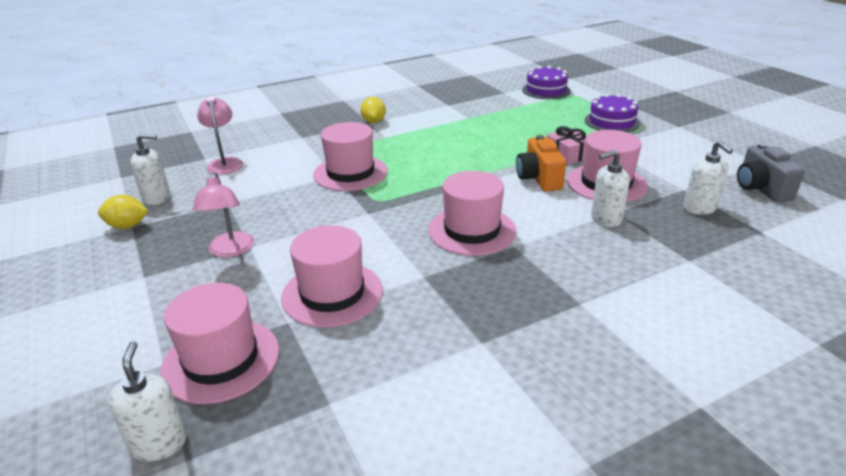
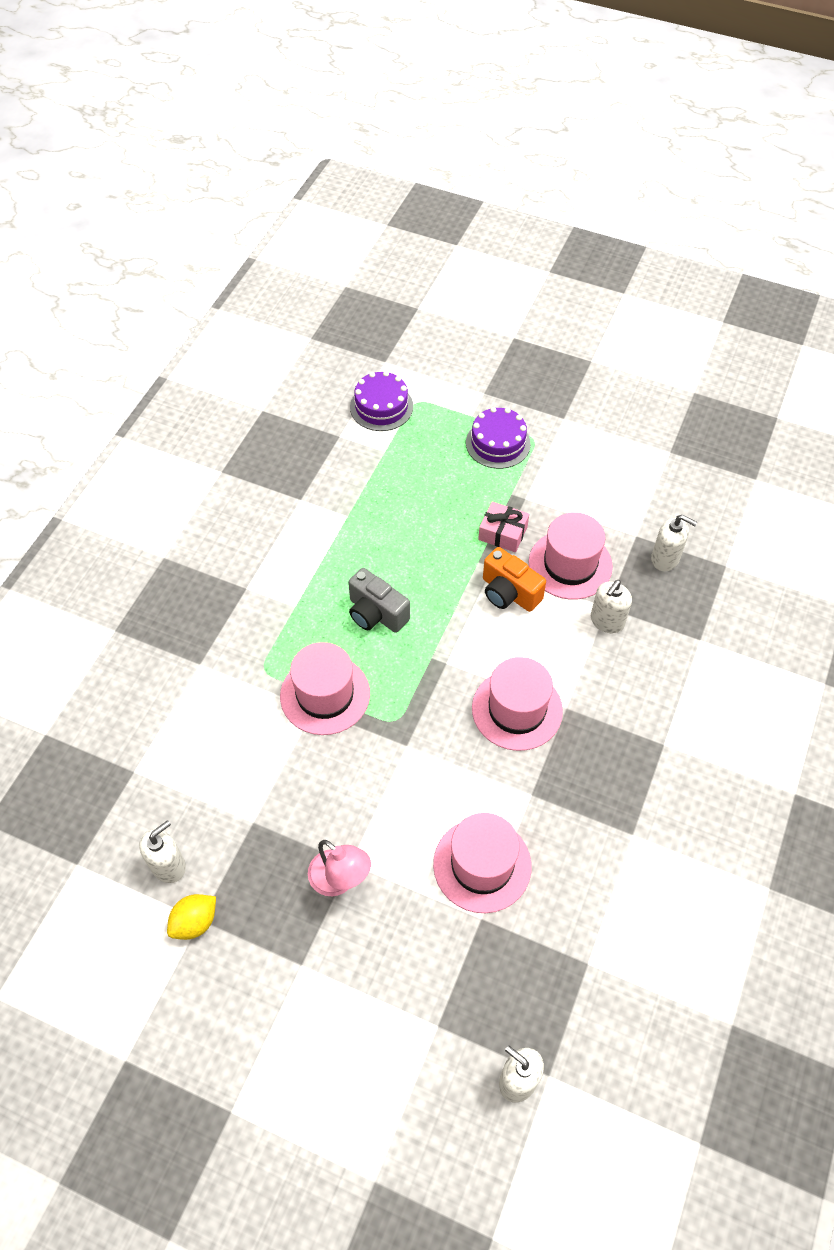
camera: 40 degrees left, 25 degrees up
(221, 360) = (475, 989): pink hat -> none
(225, 163) = (168, 764): pink lamp -> none
(373, 121) = (250, 584): yellow lemon -> none
(761, 189) = (692, 498): grey camera -> grey camera (376, 613)

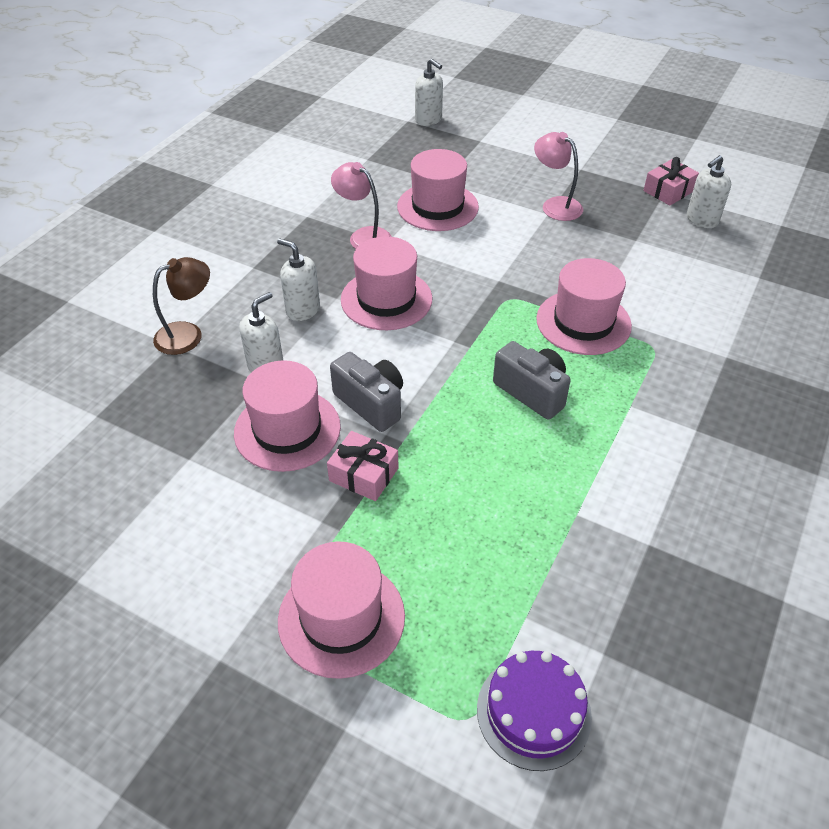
camera: 175 degrees left, 10 degrees down
(195, 922) = (668, 191): yellow lemon -> pink gift
(498, 443) = (341, 618): purple cake -> pink hat
(509, 593) = (371, 403): orange camera -> grey camera
(559, 803) = (363, 236): none -> pink lamp
(665, 559) = (166, 428): white soap dispenser -> white soap dispenser (302, 310)
(690, 651) = (188, 334): none -> brown lamp

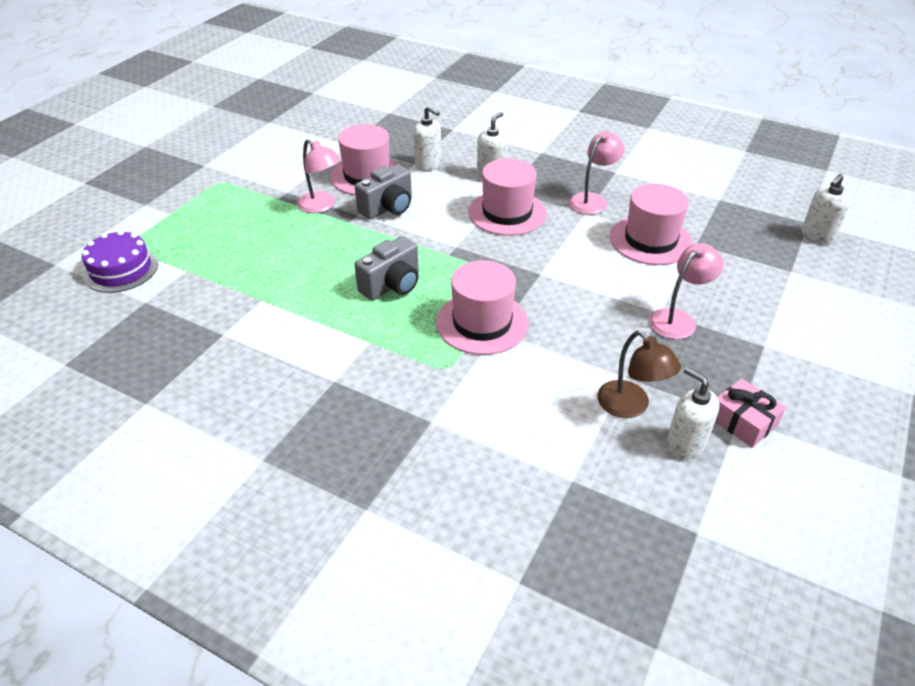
camera: 90 degrees right, 5 degrees down
(188, 334) = (462, 134): brown lamp -> brown lamp (630, 406)
(341, 618) = (214, 201): pink hat -> none
(364, 474) = (321, 206): pink gift -> pink lamp

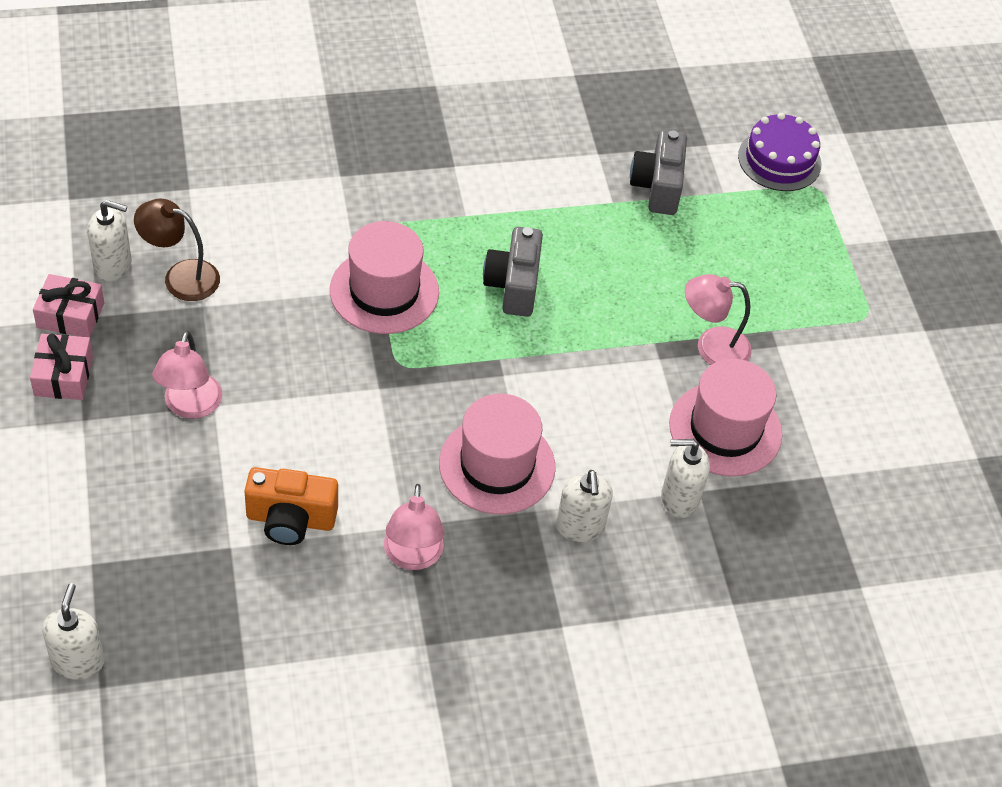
camera: 135 degrees right, 10 degrees up
(388, 208) = (638, 389): grey camera -> grey camera (657, 187)
(650, 240) = (290, 519): pink hat -> orange camera
(767, 380) = (63, 376): none -> pink gift

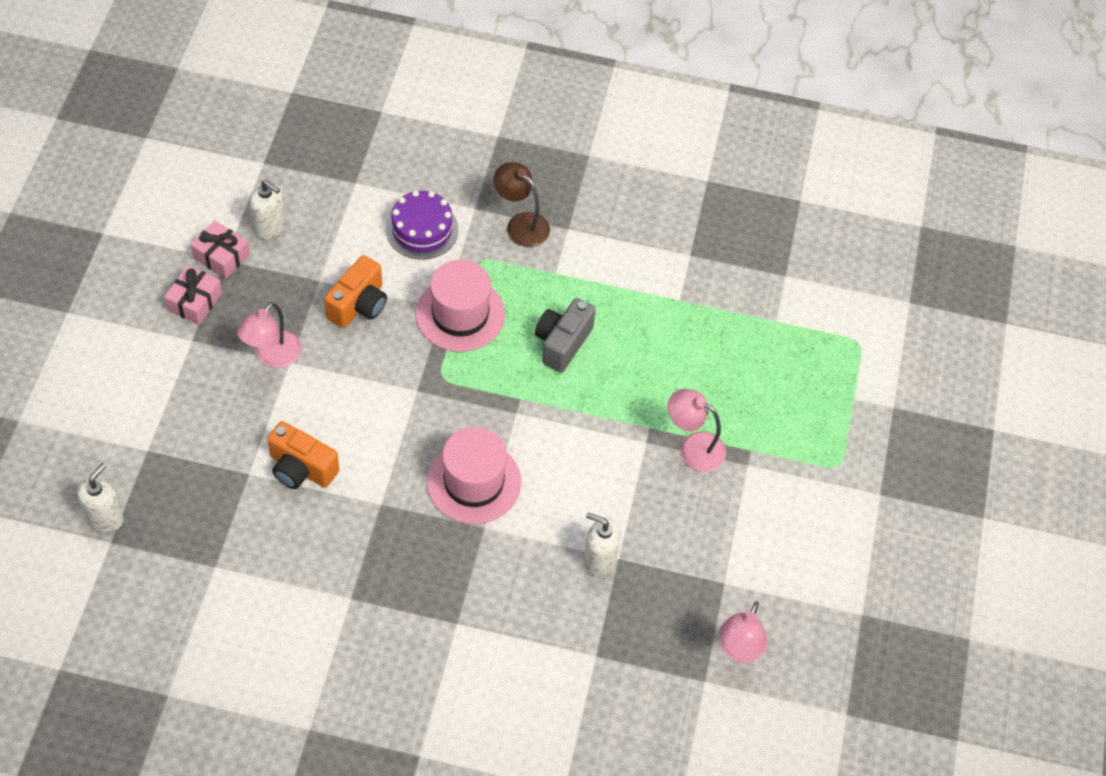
camera: 25 degrees right, 5 degrees up
(181, 277) = (315, 252): brown lamp -> brown lamp (521, 224)
(263, 318) = (359, 305): none -> orange camera
(412, 557) = (375, 529): pink lamp -> pink lamp (739, 649)
(580, 527) = (511, 553): white soap dispenser -> none
(657, 187) = (723, 299): grey camera -> none
(725, 429) = (667, 517): pink hat -> none
(779, 160) = (839, 308): purple cake -> purple cake (422, 230)

